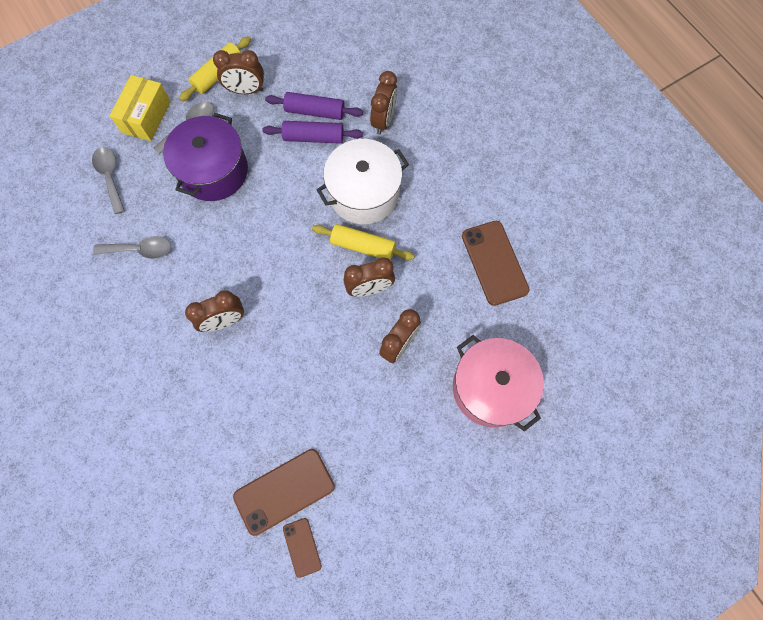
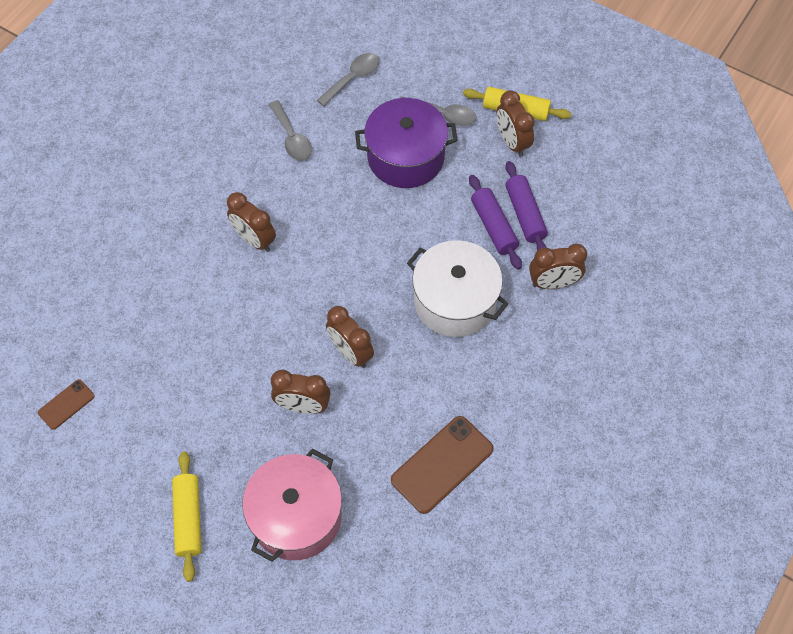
camera: 65 degrees right, 10 degrees down
(146, 117) = (432, 75): yellow box -> none
(284, 491) = (112, 366): brown phone -> none
(363, 246) = (394, 326): yellow rolling pin -> yellow rolling pin (189, 518)

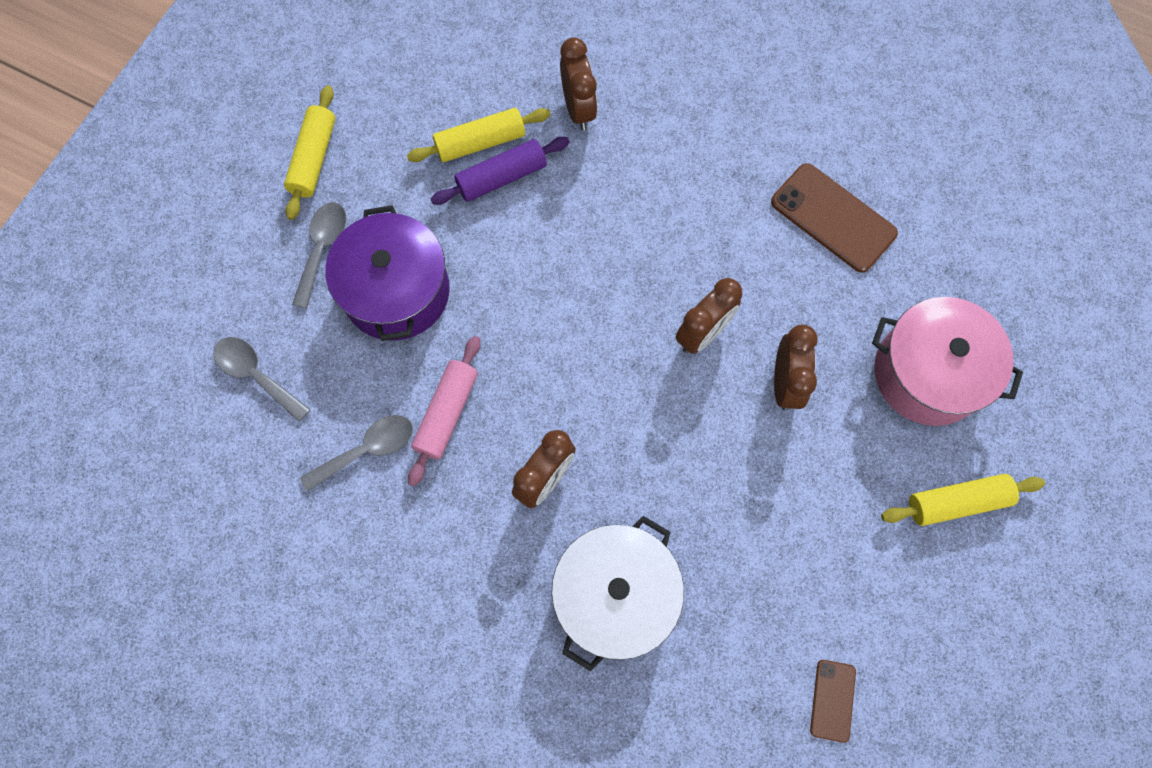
camera: 95 degrees left, 10 degrees up
(66, 404) = (832, 700): brown phone -> brown phone turned 60 degrees clockwise
(311, 184) = (447, 413): none -> pink rolling pin
(455, 301) = (615, 216): white pot -> white pot (614, 595)
(512, 142) = (367, 161): brown clock -> none
(524, 214) = (480, 143): purple rolling pin -> yellow rolling pin

